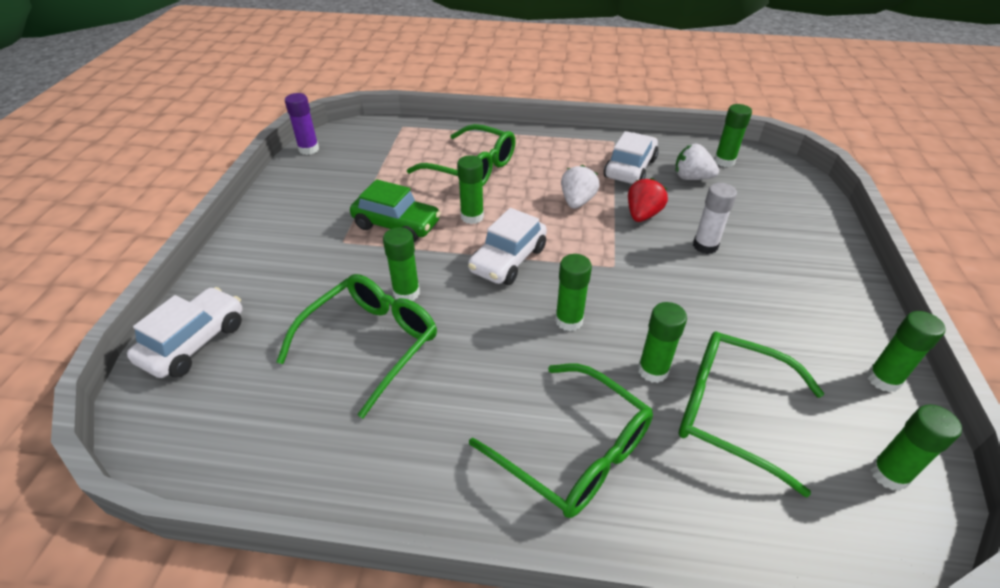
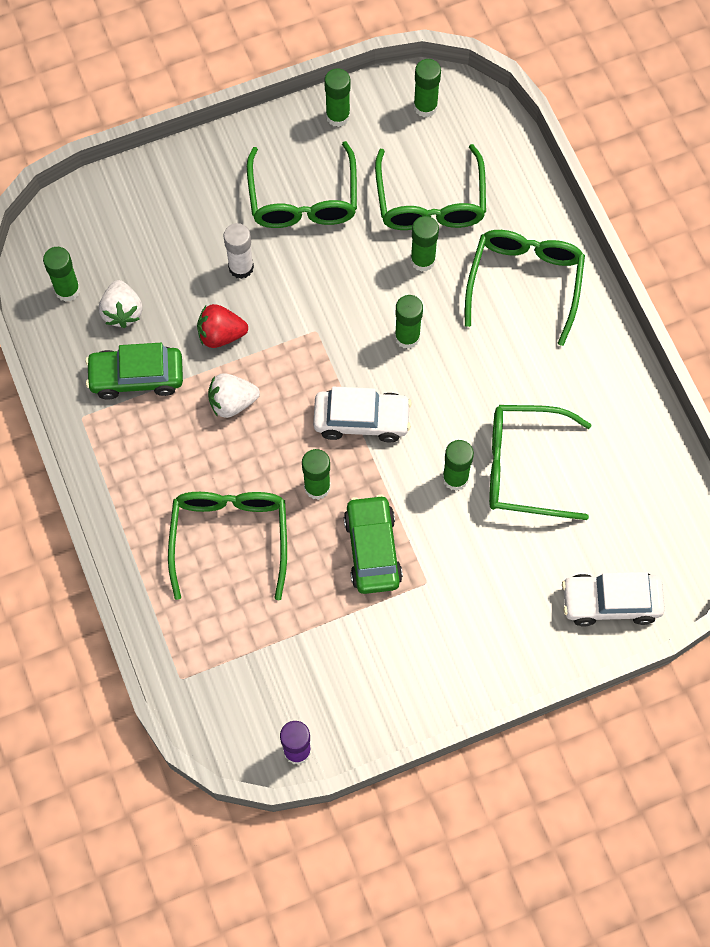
camera: 120 degrees left, 25 degrees up
(630, 168) = (136, 377): white car -> green car
(769, 310) = (303, 199): none -> green glasses

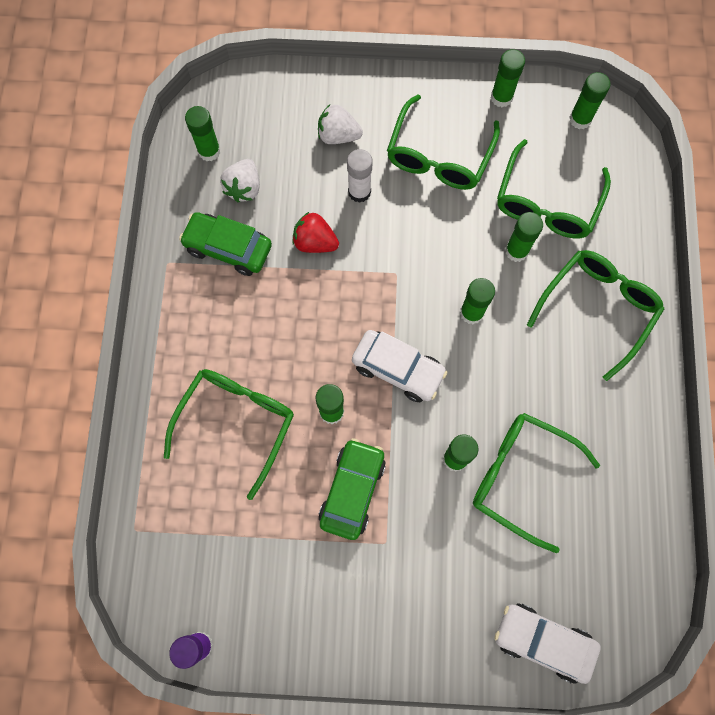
camera: 25 degrees right, 5 degrees up
(232, 402) = (296, 305): white strawberry -> white strawberry (338, 136)

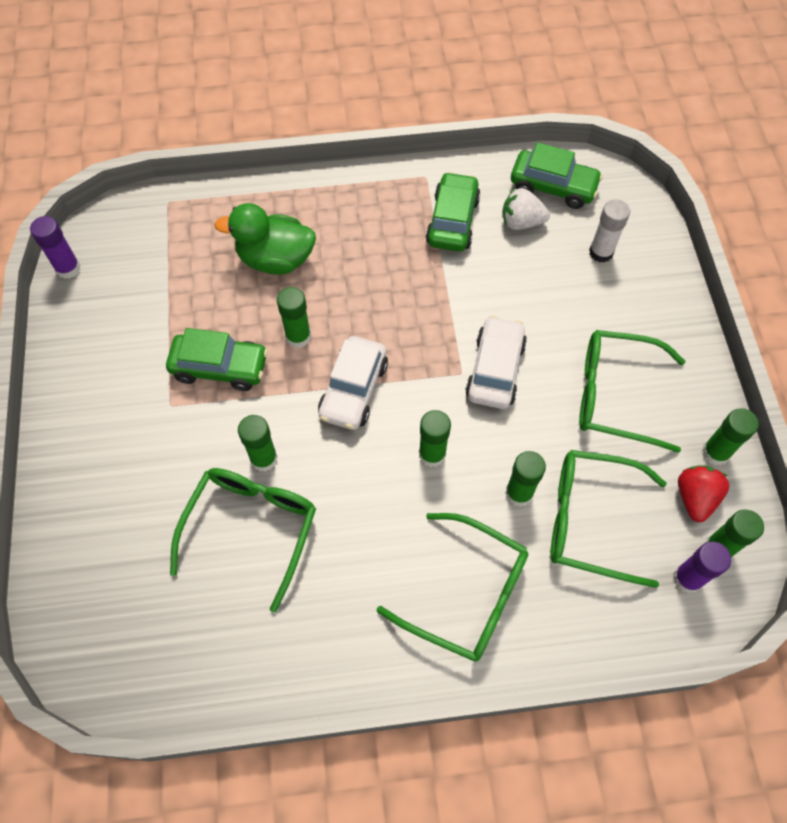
camera: 80 degrees right, 10 degrees down
(209, 151) = (553, 186): green glue stick -> green car
(236, 423) = (275, 259): green glasses -> green duck
(315, 242) = (478, 293): red strawberry -> red strawberry (695, 498)
(338, 136) = (608, 294): white strawberry -> none
(359, 192) = (547, 324): white glue stick -> white glue stick (601, 252)
(543, 642) = (75, 571): white car -> white car (495, 369)
(601, 147) = (687, 578): none -> purple glue stick

